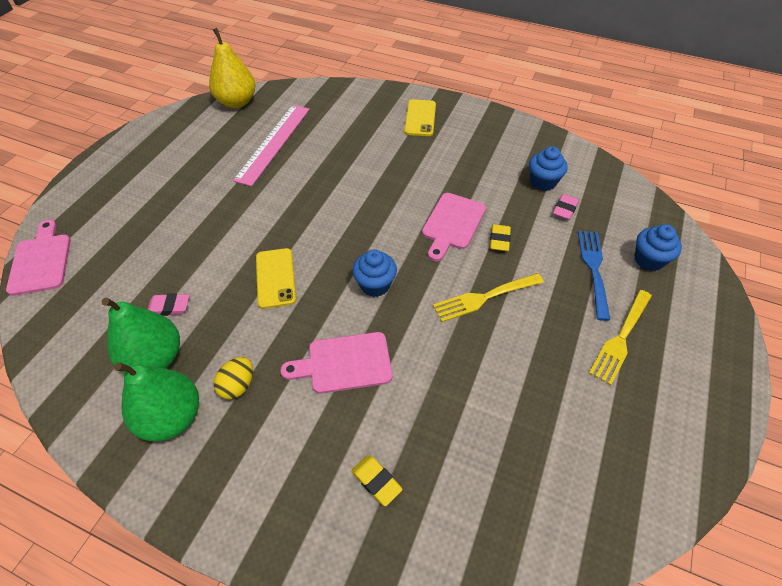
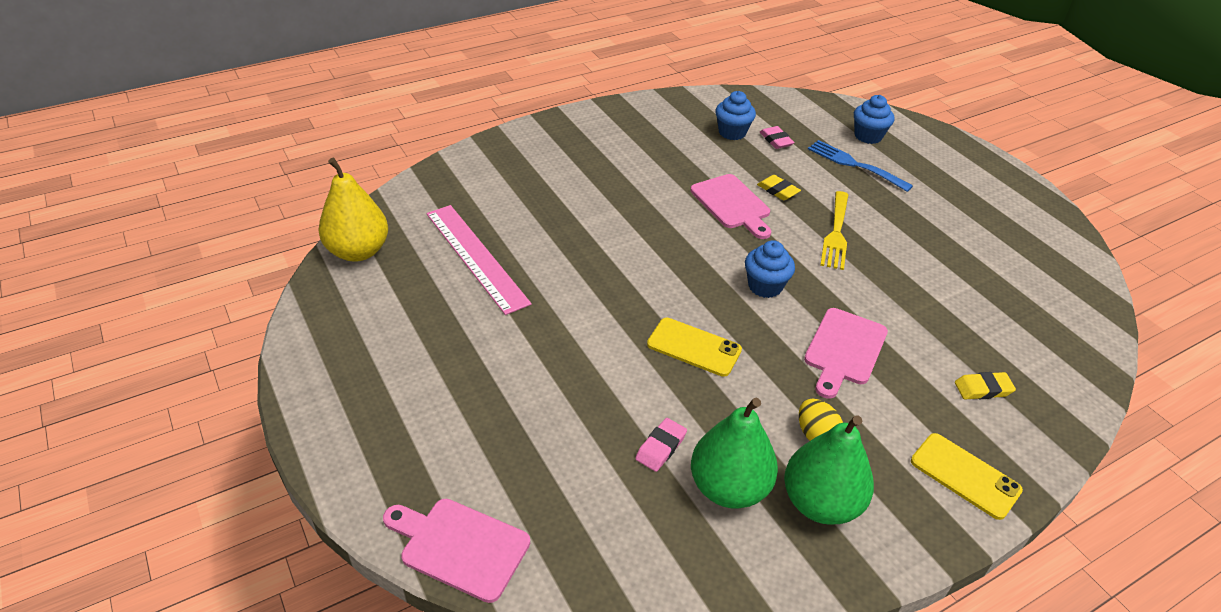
camera: 55 degrees left, 10 degrees down
(420, 118) = (563, 147): yellow phone -> yellow phone (965, 475)
(620, 338) = (932, 192): yellow fork -> none

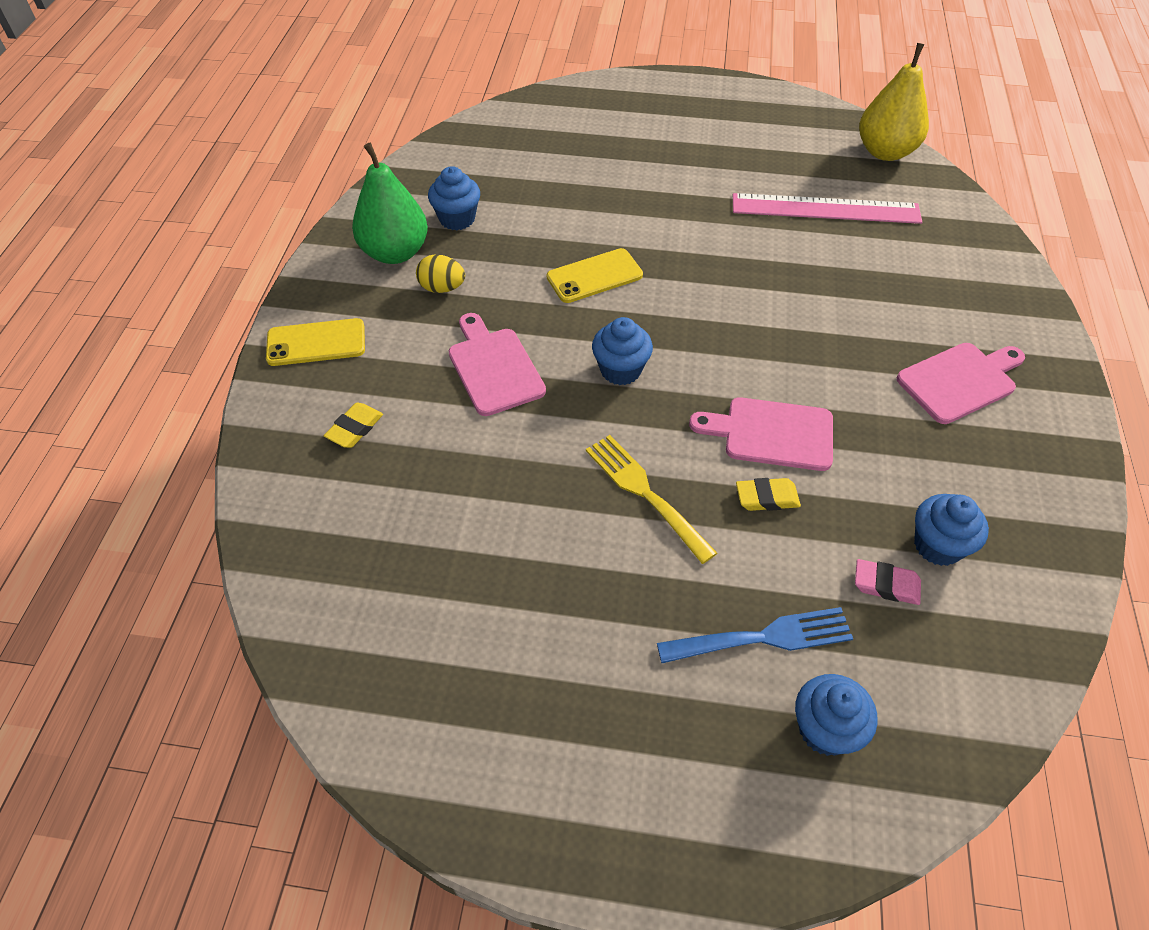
camera: 130 degrees right, 10 degrees up
(459, 547) = (547, 102): pink cutting board -> pink cutting board (960, 381)
(661, 447) = (523, 207): pink eraser -> none
(729, 488) = (457, 219): green pear -> blue cupcake

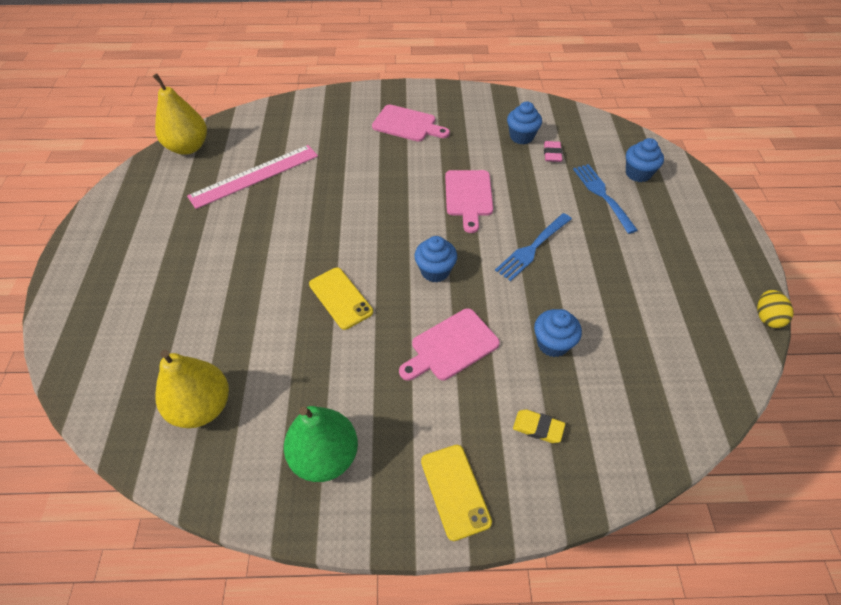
camera: 100 degrees left, 0 degrees up
(442, 288) = (368, 403): yellow egg -> yellow egg (767, 317)
(457, 219) = (272, 413): blue cupcake -> blue cupcake (552, 344)
(481, 174) = (202, 407): none -> yellow pear
(645, 493) = (532, 248): yellow fork -> blue fork
(767, 498) = (515, 196): yellow eraser -> none
(825, 209) = (254, 176): pink ruler -> pink ruler turned 60 degrees clockwise
(960, 381) = (407, 124): pink cutting board -> pink cutting board turned 150 degrees clockwise

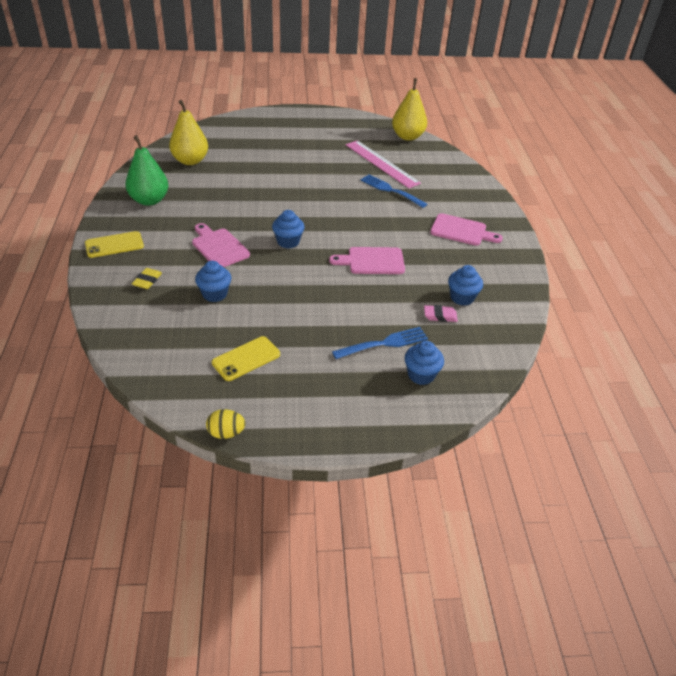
camera: 85 degrees right, 10 degrees down
(340, 298) = (265, 202): yellow phone -> yellow phone (246, 359)
(407, 124) = (461, 231): pink cutting board -> pink cutting board turned 90 degrees counterclockwise
(532, 248) = (312, 292): blue fork -> blue fork (391, 190)

